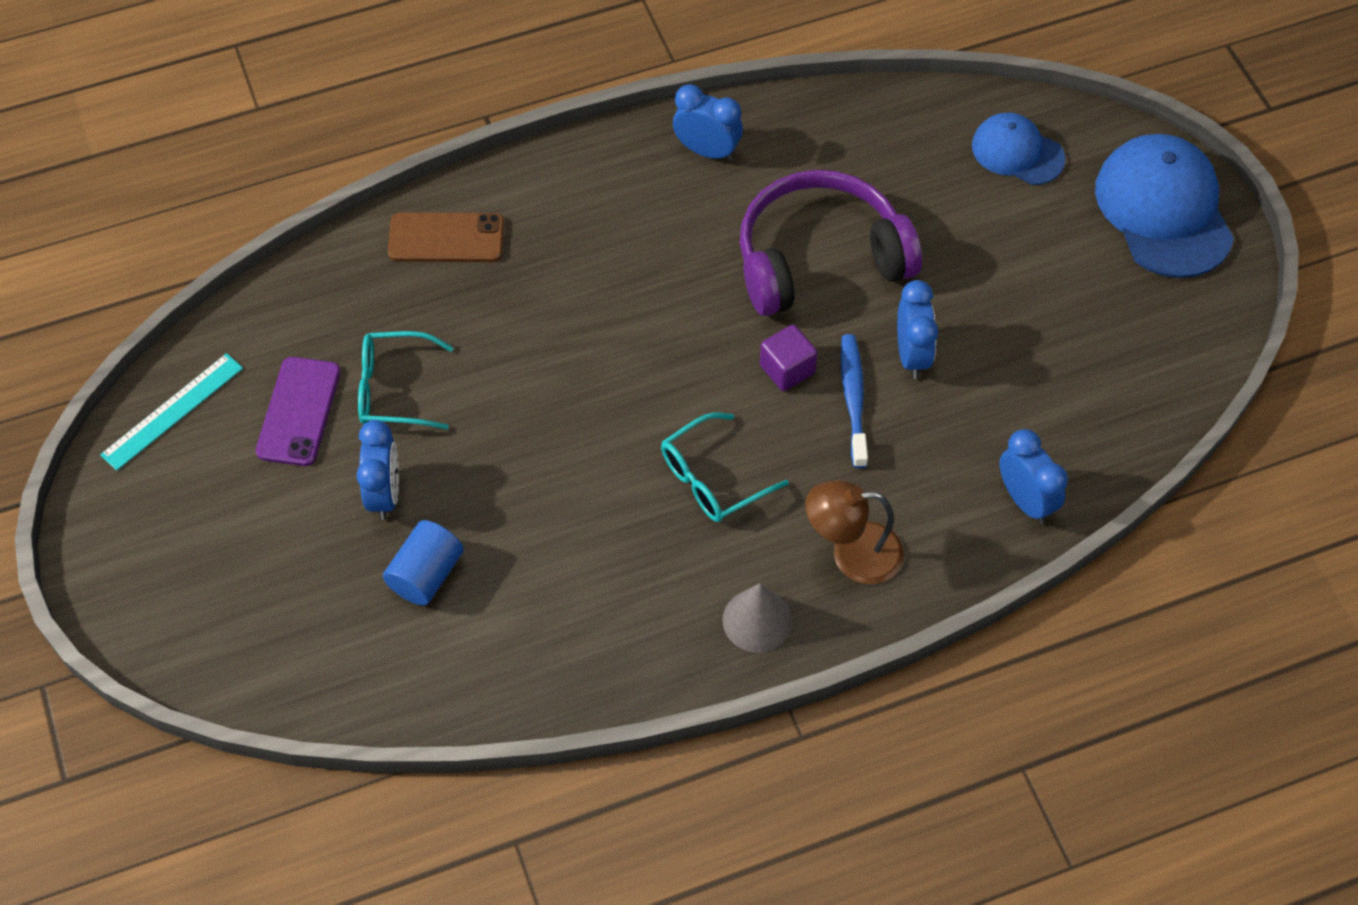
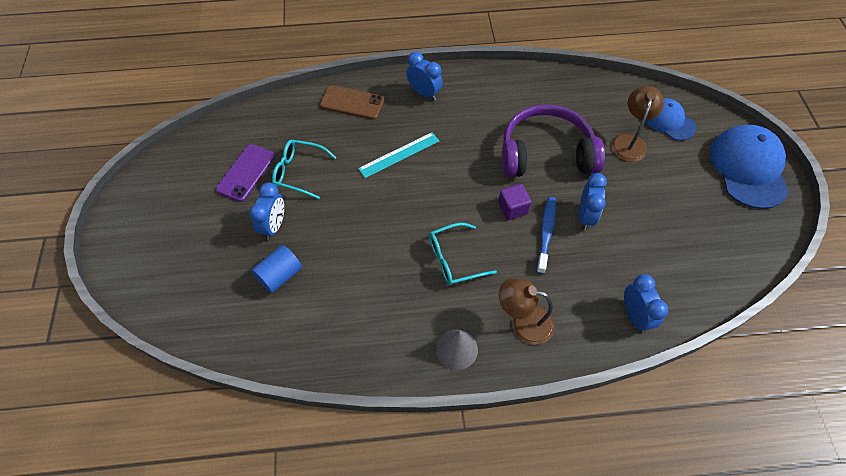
camera: 15 degrees right, 0 degrees up
(172, 411) = (184, 158): turquoise ruler -> turquoise ruler (399, 155)
(707, 151) = (500, 87): blue clock -> blue clock (424, 93)
(958, 205) = (630, 141): none -> brown lamp

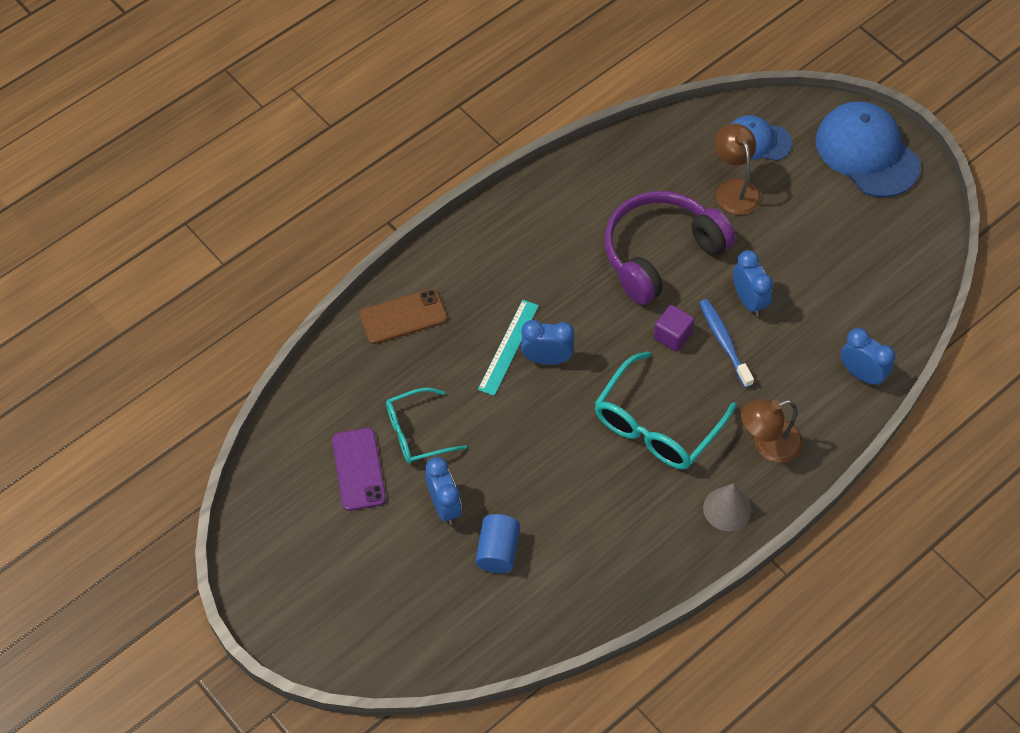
camera: 35 degrees left, 0 degrees up
(424, 93) = (475, 257): blue clock -> blue clock (546, 359)
(455, 259) = (657, 424): turquoise glasses -> turquoise glasses, size x1.57

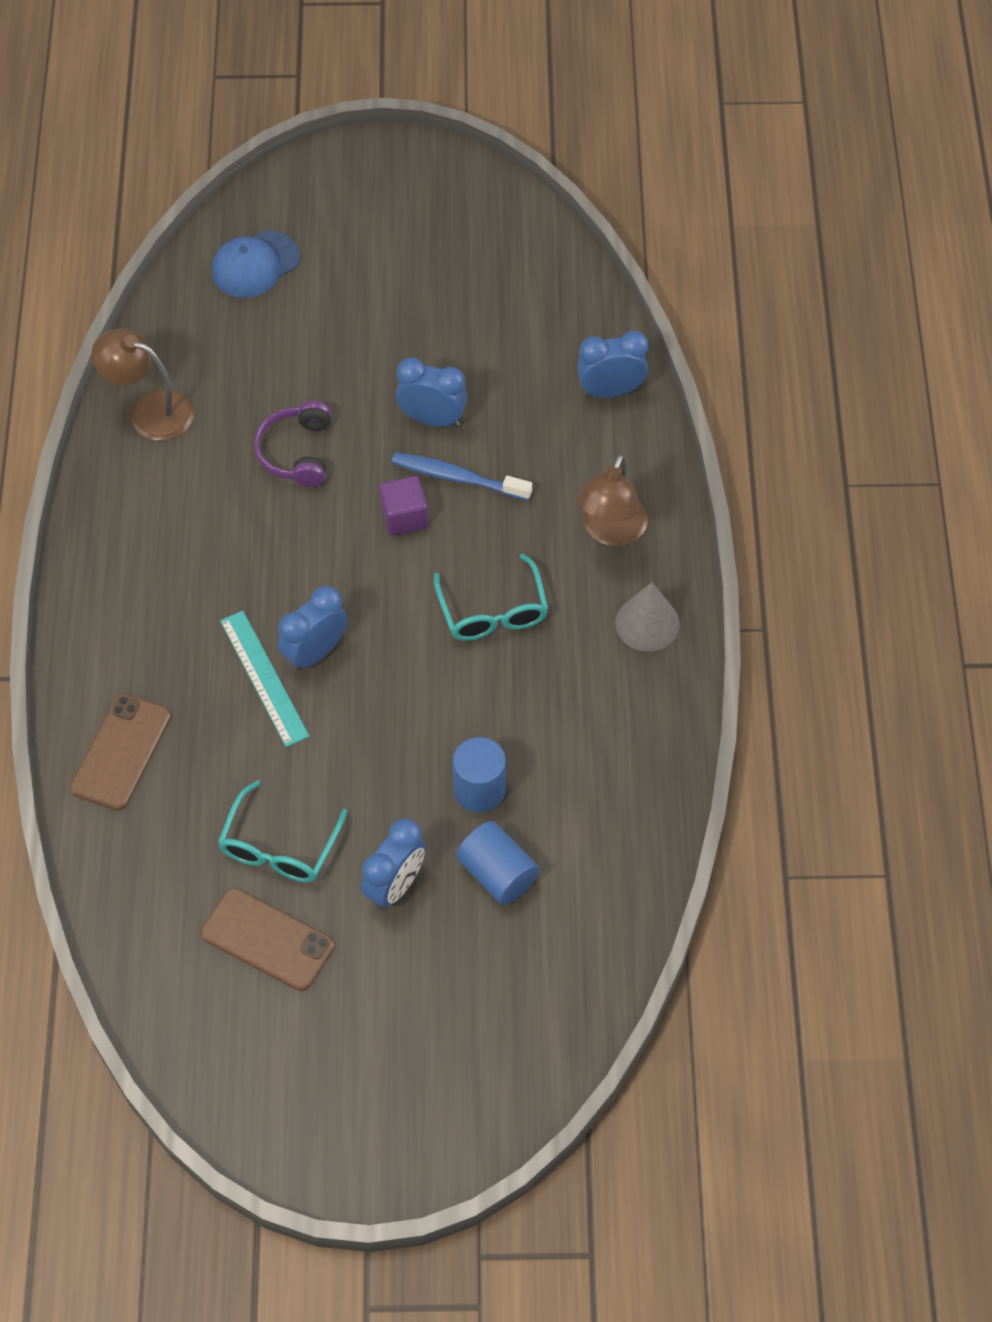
camera: 50 degrees left, 0 degrees up
(358, 469) = (267, 940): purple phone -> brown phone
(444, 506) = (395, 886): blue clock -> blue clock turned 105 degrees clockwise
(540, 503) = (479, 790): none -> blue cylinder
(657, 424) = (492, 610): turquoise glasses -> turquoise glasses, size x0.64
(660, 253) = (296, 452): purple headphones -> purple headphones, size x0.52
(734, 189) = (290, 328): brown lamp -> brown lamp (149, 411)
(867, 152) = (368, 187): blue cap -> none

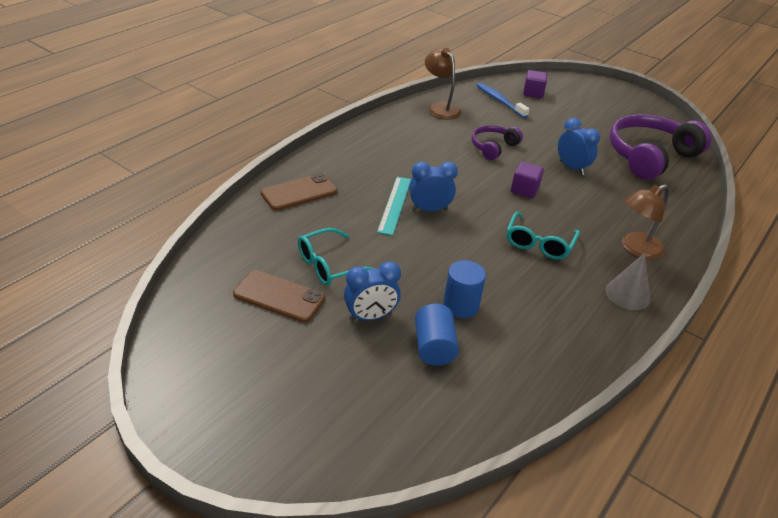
camera: 35 degrees right, 20 degrees down
(255, 265) = (533, 93): blue cap -> purple cube
(267, 940) = (279, 296): brown phone -> brown phone turned 45 degrees counterclockwise
(457, 478) = (566, 191): blue toothbrush -> blue toothbrush (499, 101)
(517, 310) = (649, 156): none -> purple headphones
(610, 391) = (679, 202): blue clock -> none

